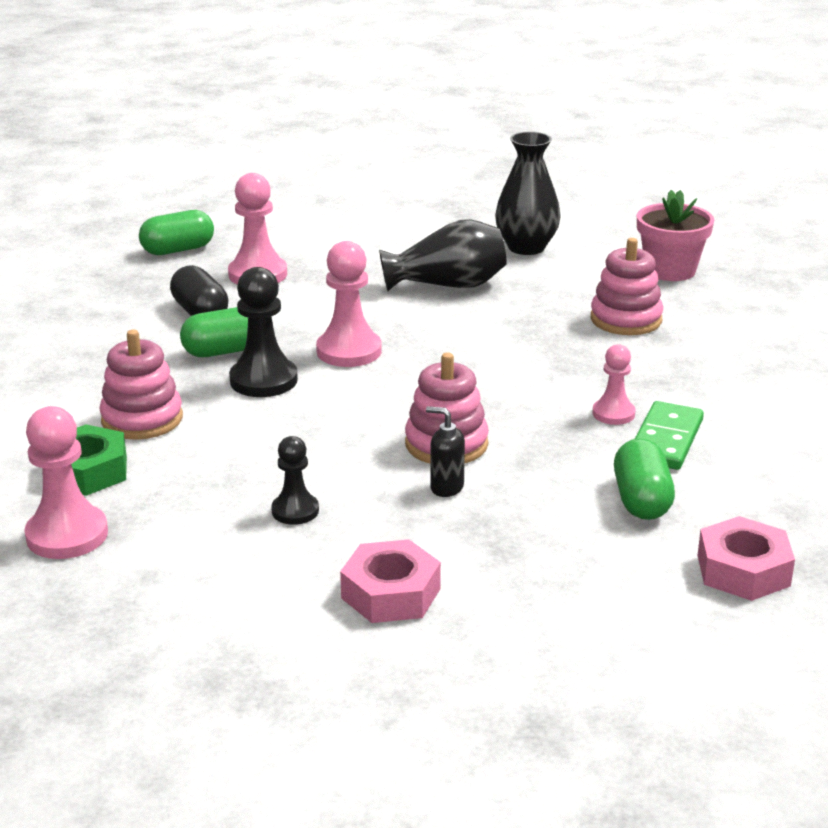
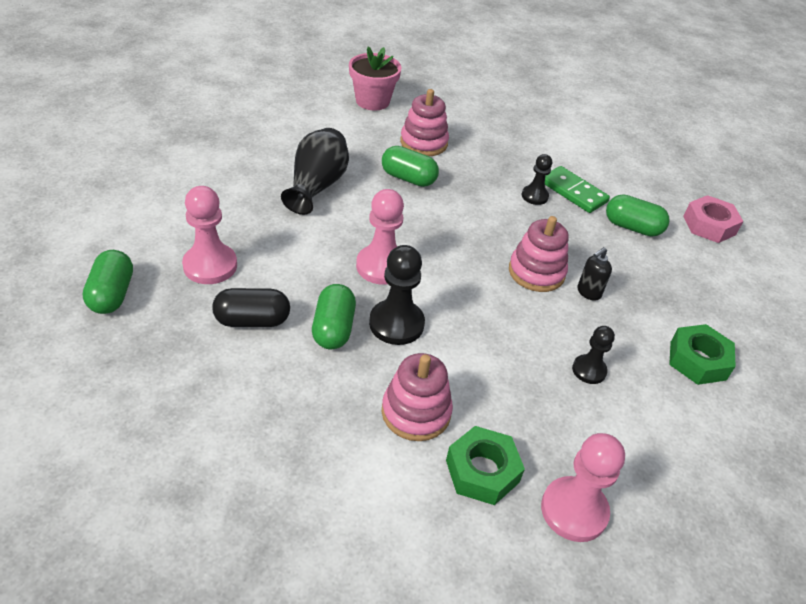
camera: 70 degrees left, 15 degrees up
(391, 593) = (697, 360): pink nut -> green nut
(526, 247) = (289, 133): black vase -> none
(534, 328) = (408, 178): none -> green capsule
(613, 413) = (534, 196): pink pawn -> black pawn

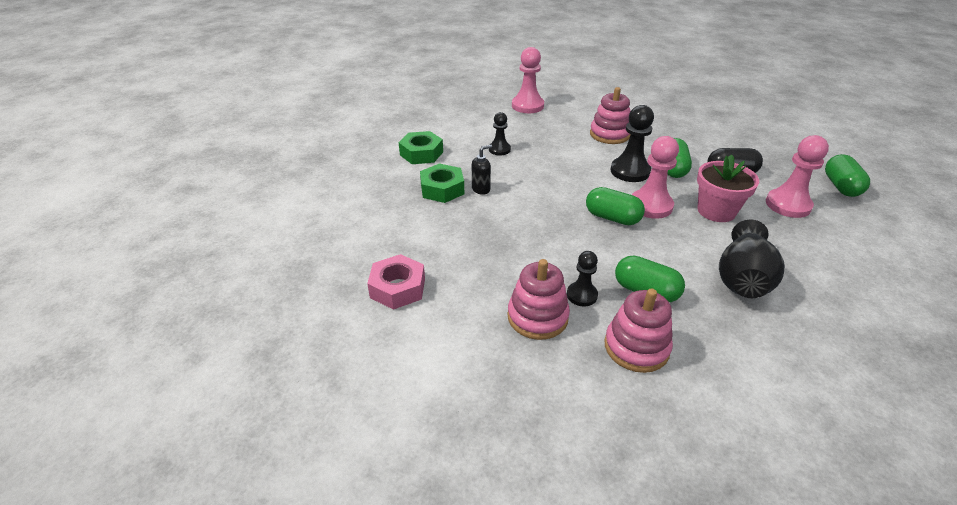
camera: 170 degrees left, 5 degrees down
(372, 101) = (735, 438): pink flower pot -> pink flower pot (716, 211)
(482, 471) = (572, 116): green nut -> green nut (442, 189)
(534, 196) = (503, 272): black pawn -> black pawn (581, 295)
(536, 272) = (520, 202): pink stacking toy -> pink stacking toy (537, 317)
(573, 192) = (456, 279): green domino -> none
(632, 227) = (412, 241): green capsule -> green capsule (612, 218)
(709, 225) = (328, 244): pink nut -> pink nut (397, 288)

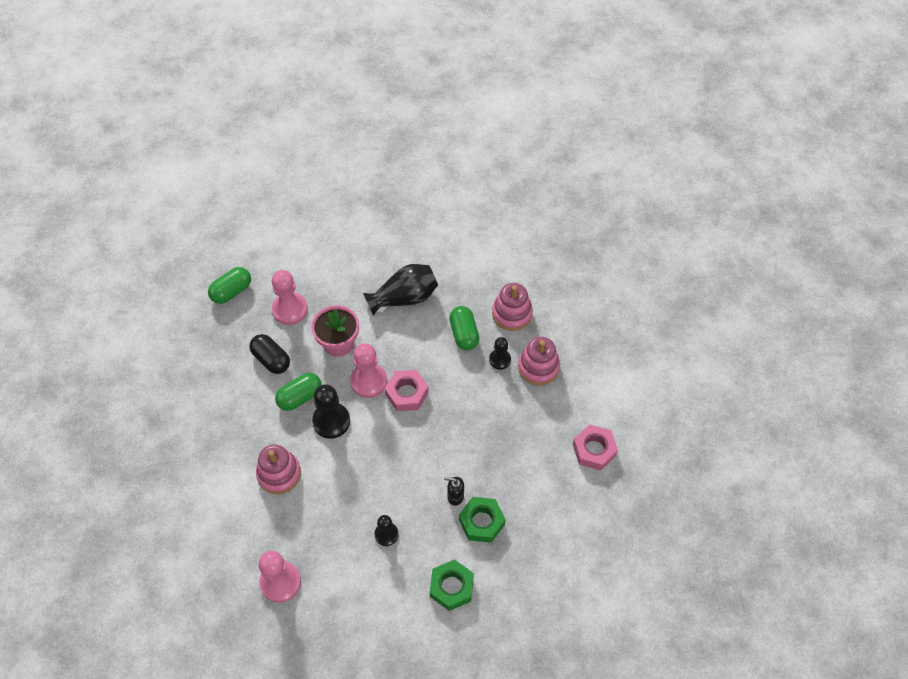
camera: 135 degrees left, 20 degrees up
(612, 218) = (407, 393): green capsule -> pink nut

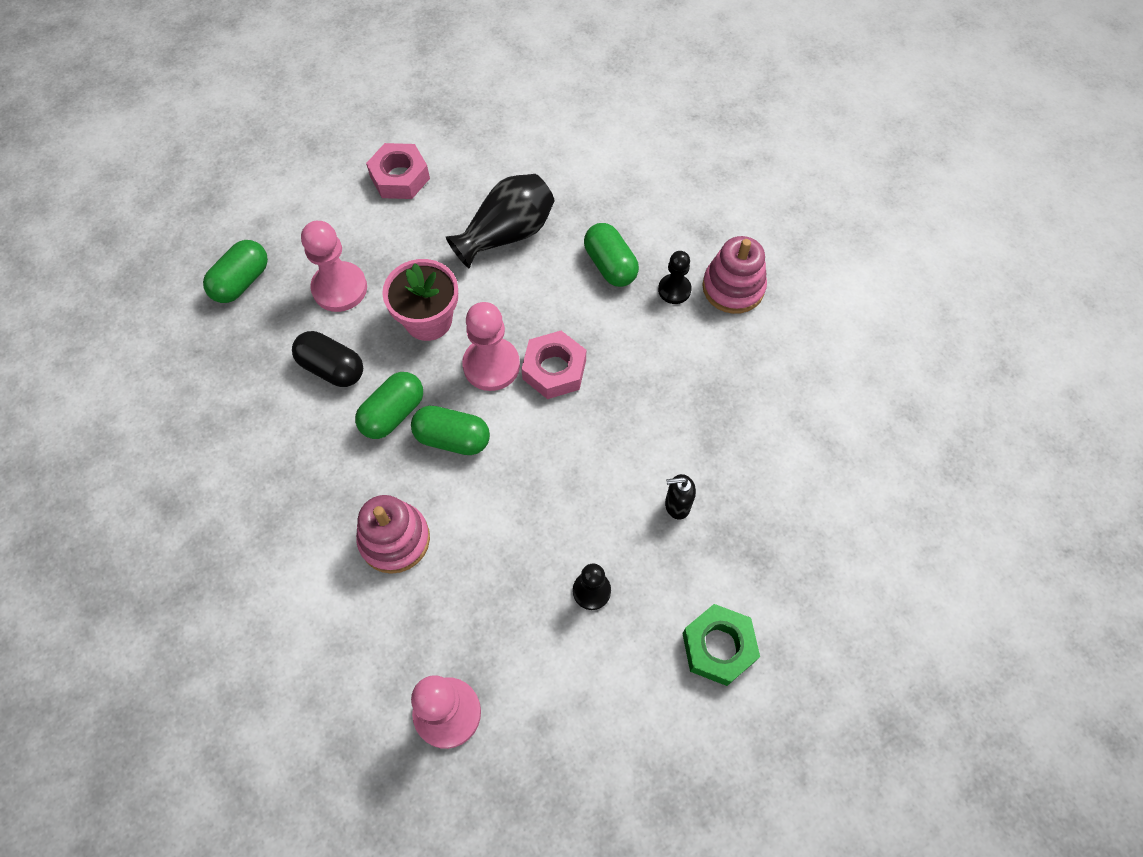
camera: 15 degrees left, 5 degrees up
(331, 421) = (452, 438): black pawn -> green capsule
(481, 522) = (729, 534): green nut -> none
(512, 314) = (669, 222): pink stacking toy -> none
(594, 450) = (854, 386): pink nut -> pink nut (400, 177)

